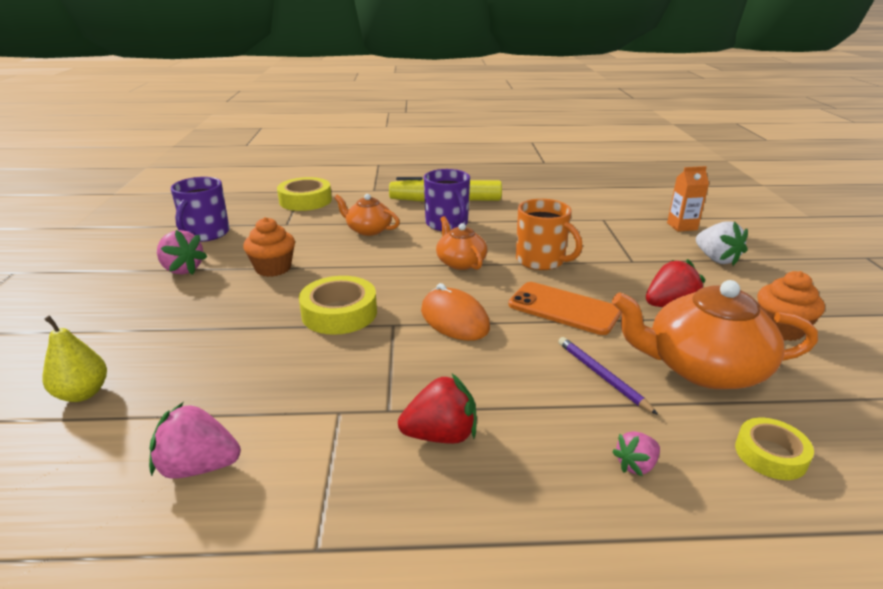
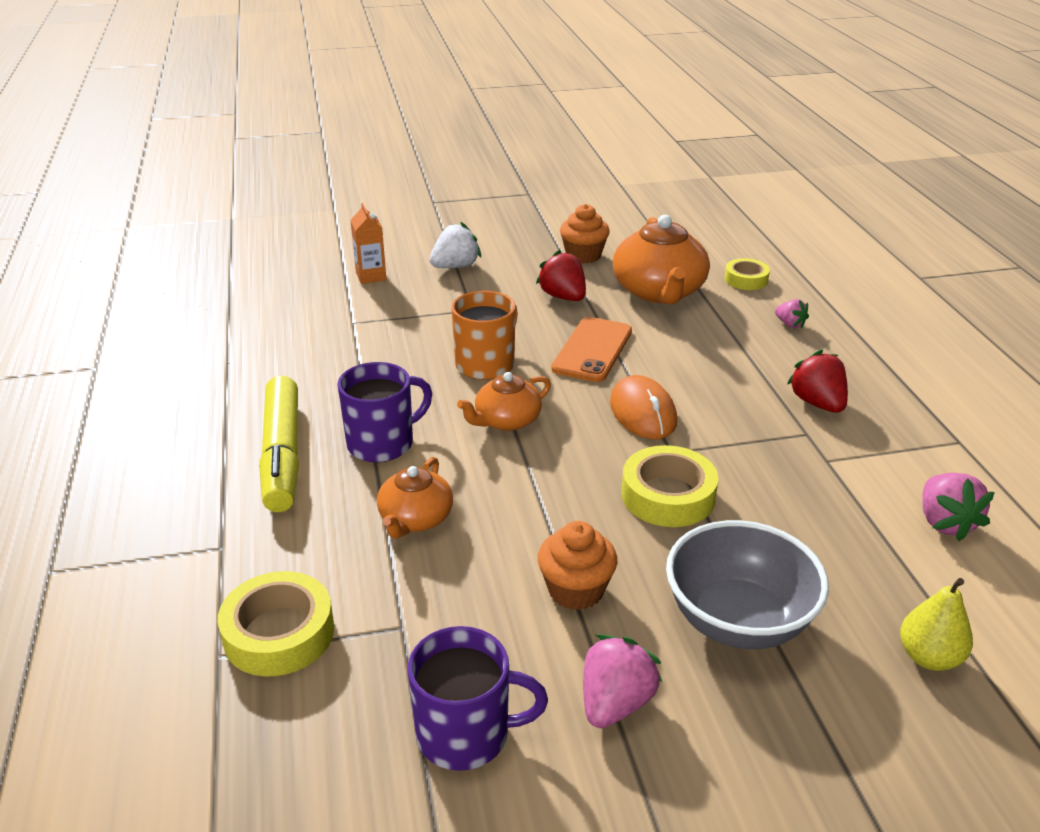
camera: 100 degrees left, 5 degrees up
(198, 318) = (738, 621): none -> grey bowl
(454, 319) = (642, 412): orange mouse -> orange mouse turned 60 degrees counterclockwise
(602, 376) = (695, 333): purple pencil -> none

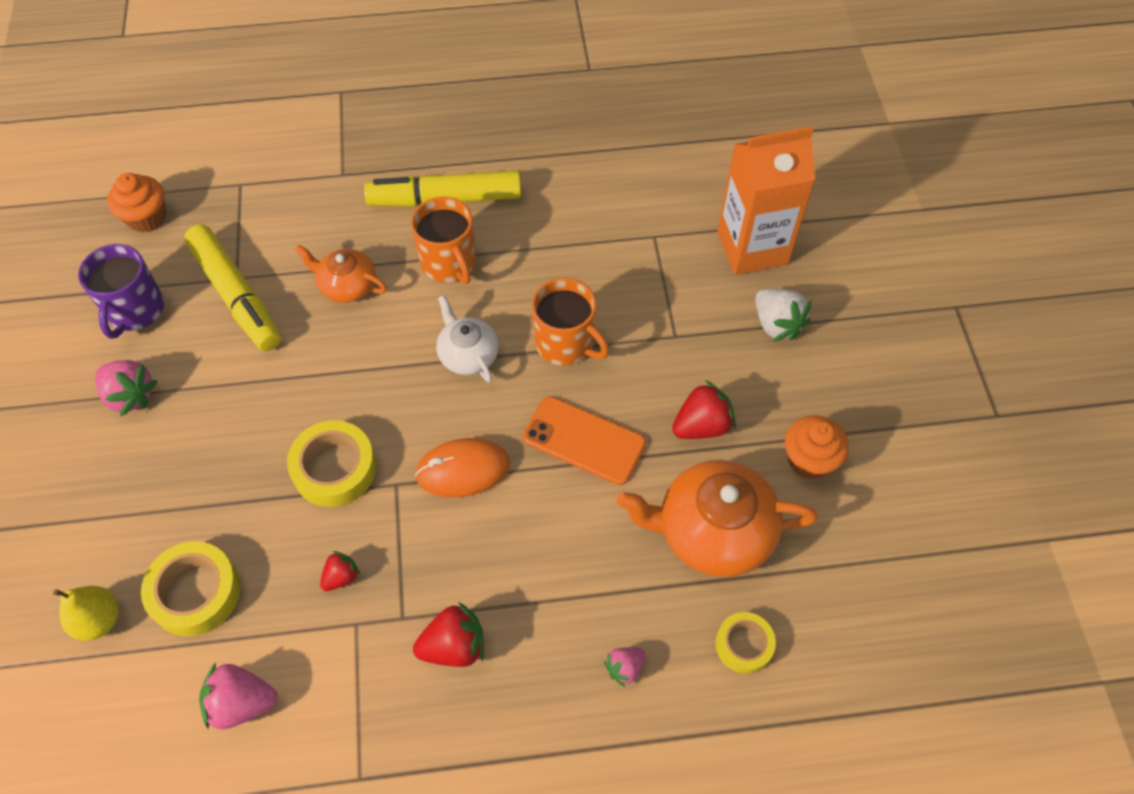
camera: 95 degrees right, 25 degrees up
(279, 633) = (250, 212): yellow tape -> yellow tape (195, 592)
(371, 276) = (752, 248): orange carton -> orange carton, size x2.02
(382, 443) = (449, 263): purple mug -> orange mug
(434, 620) = (237, 296): none -> yellow marker
(506, 420) = (468, 354): orange teapot -> white teapot
(576, 590) = (241, 384): orange cupcake -> orange cupcake (147, 217)
(738, 621) = (178, 490): grey bowl -> none
(786, 475) = (341, 577): none -> red strawberry

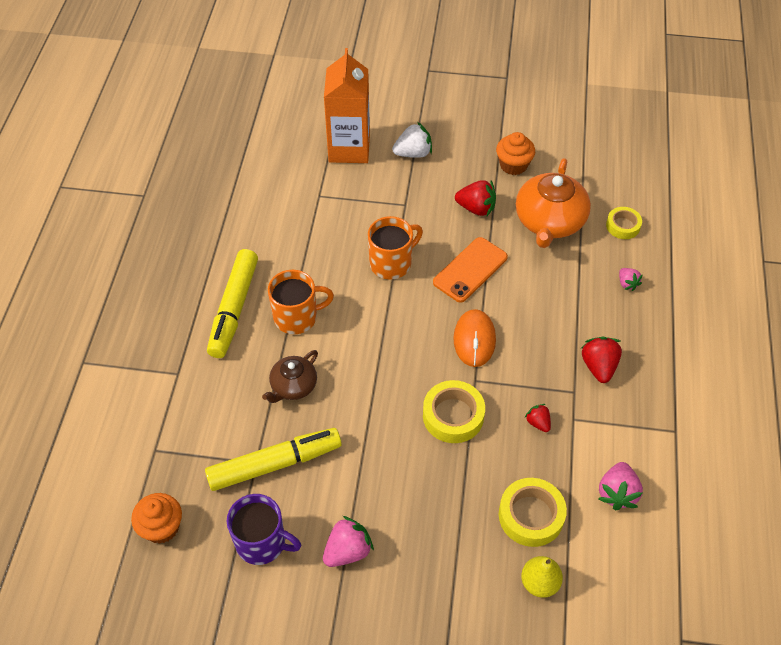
camera: 75 degrees left, 5 degrees down
(347, 285) = (293, 386): orange teapot -> brown teapot
(468, 354) = (382, 320): white teapot -> none
(702, 426) = (476, 208): red strawberry -> red strawberry turned 120 degrees clockwise

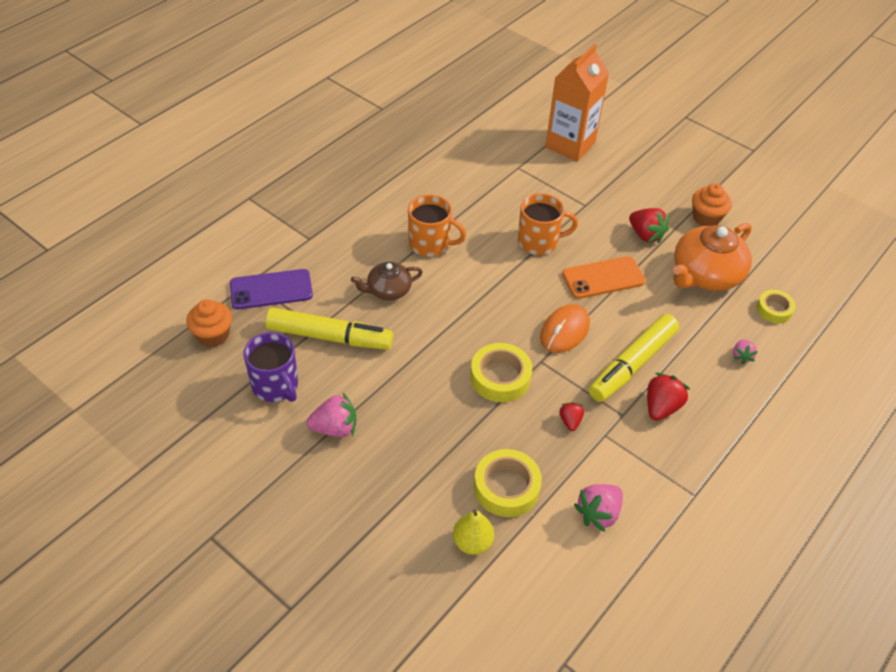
camera: 30 degrees right, 5 degrees down
(182, 448) = (271, 290): none -> purple phone
(234, 309) = (386, 215): yellow marker -> yellow marker (632, 364)
(413, 153) = (622, 171): white strawberry -> none

